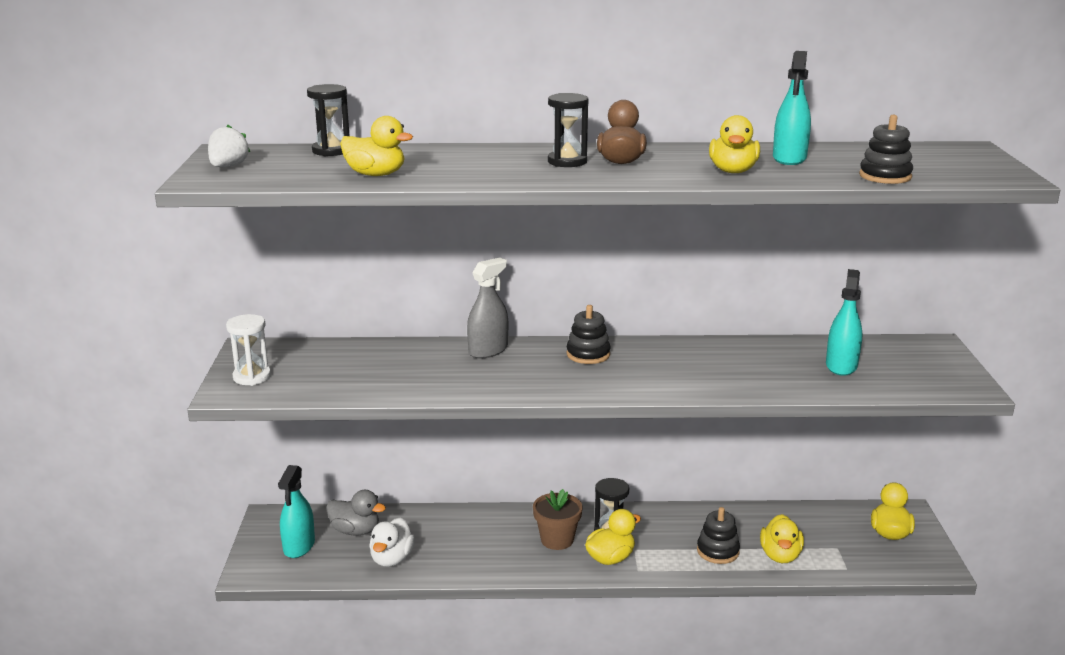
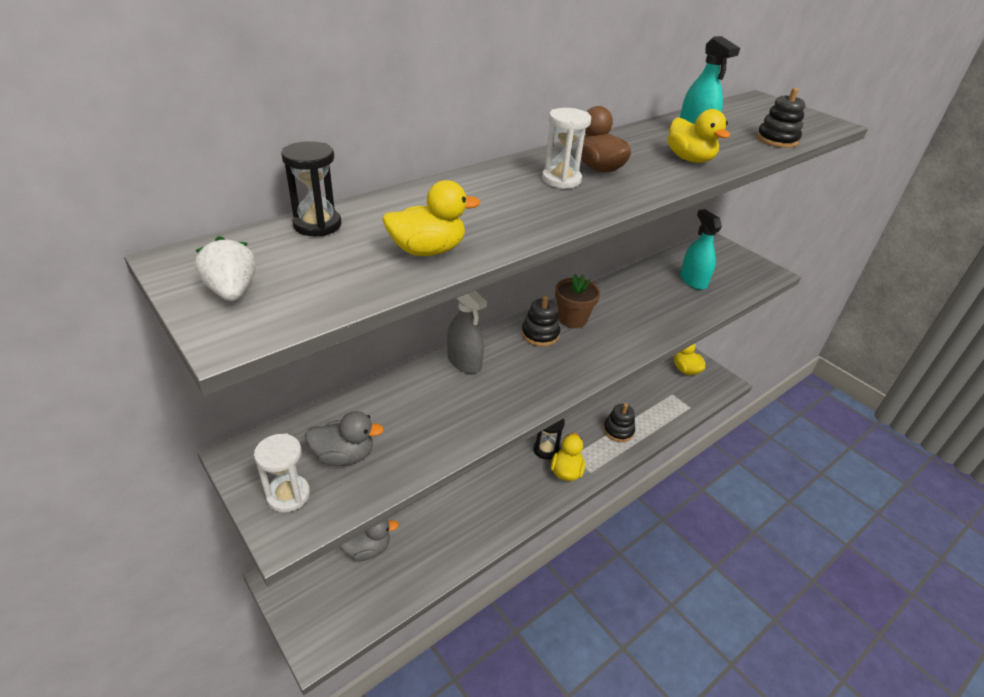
camera: 40 degrees left, 15 degrees up
(299, 546) = (334, 593): turquoise spray bottle -> none
(315, 371) = (344, 456): none -> grey duck
(392, 559) = (423, 560): white duck -> none
(488, 350) = (464, 362): grey spray bottle -> grey spray bottle turned 135 degrees clockwise
(557, 540) = (519, 474): brown flower pot -> brown flower pot (572, 319)
(567, 162) = (561, 180): black hourglass -> white hourglass
(780, 555) = (652, 416): yellow duck -> none

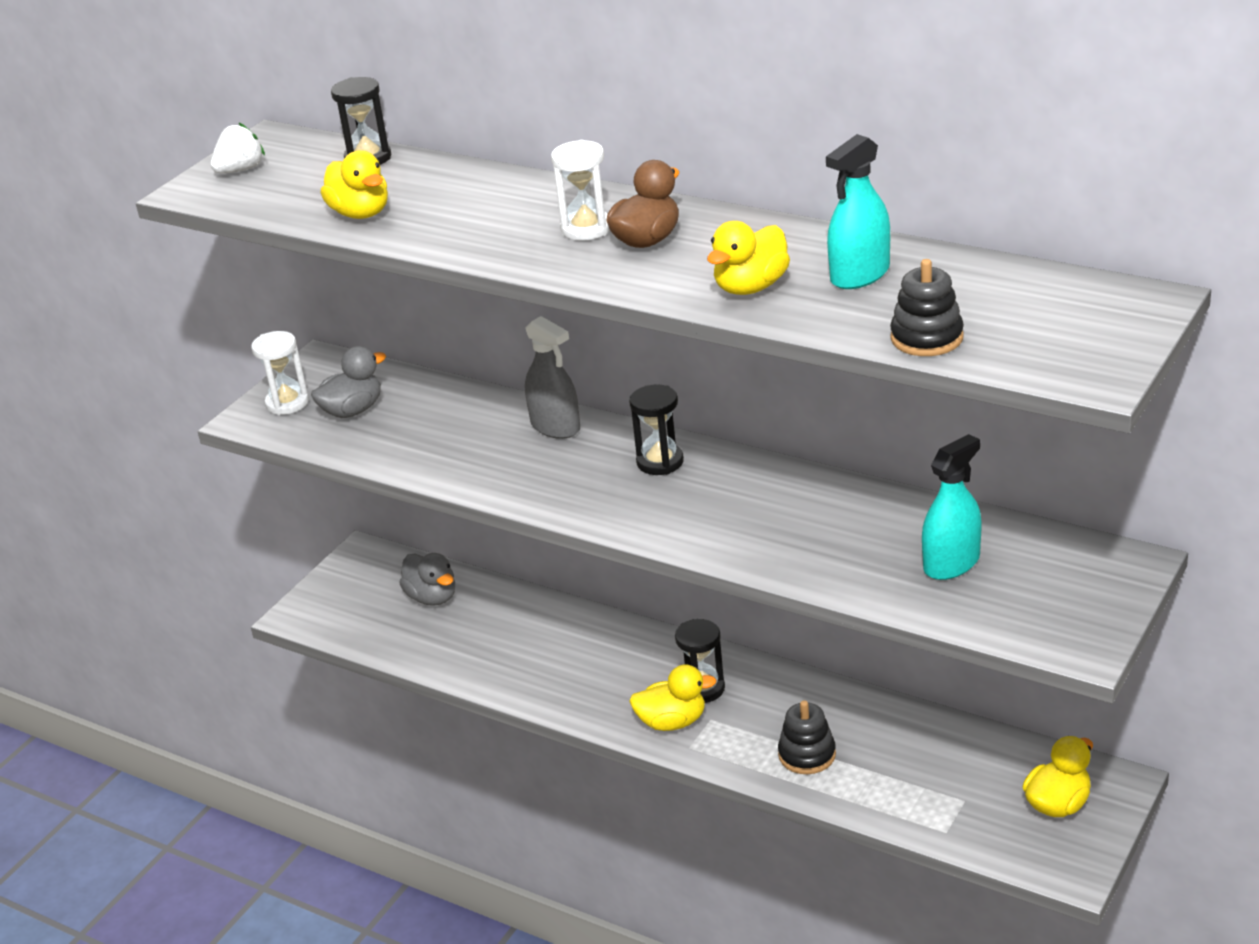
camera: 75 degrees right, 5 degrees down
(344, 456) = (353, 410): grey duck -> grey duck turned 105 degrees counterclockwise
(464, 362) = (555, 426): grey spray bottle -> grey spray bottle turned 75 degrees counterclockwise
(540, 334) = (660, 462): black stacking toy -> black hourglass
(572, 319) = (721, 477): brown flower pot -> none

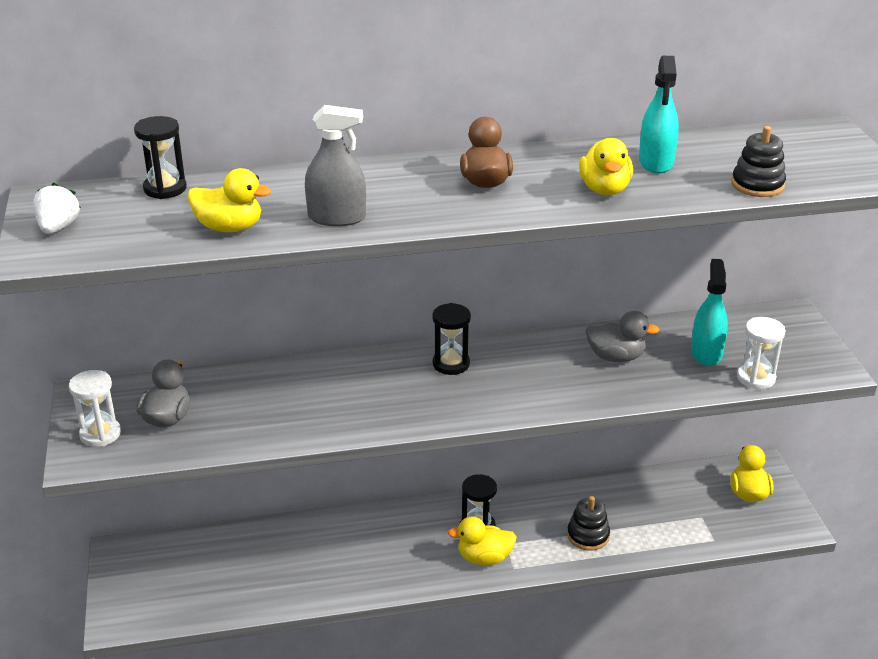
camera: 45 degrees left, 0 degrees up
(432, 597) = (214, 557): grey duck -> grey duck (616, 357)
(555, 426) = (345, 369): grey spray bottle -> grey spray bottle (337, 217)
(586, 228) = (429, 187): white hourglass -> white hourglass (756, 378)
(672, 722) = (484, 558): yellow duck -> yellow duck turned 135 degrees counterclockwise

